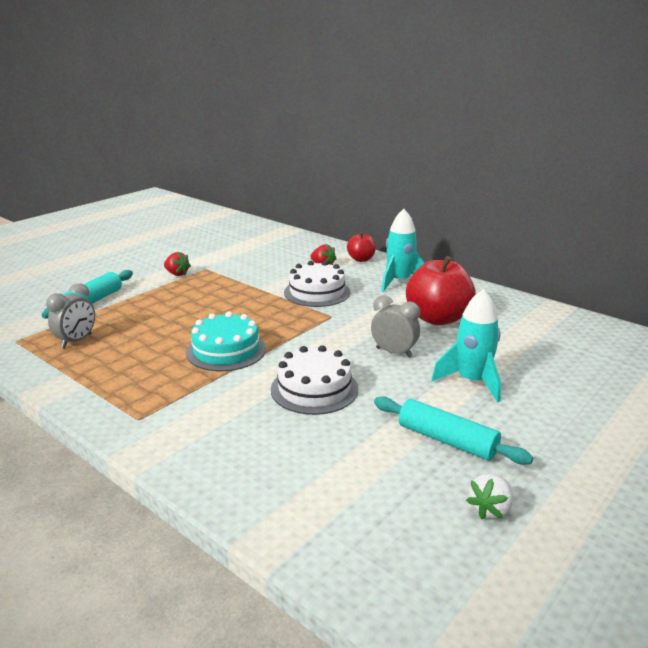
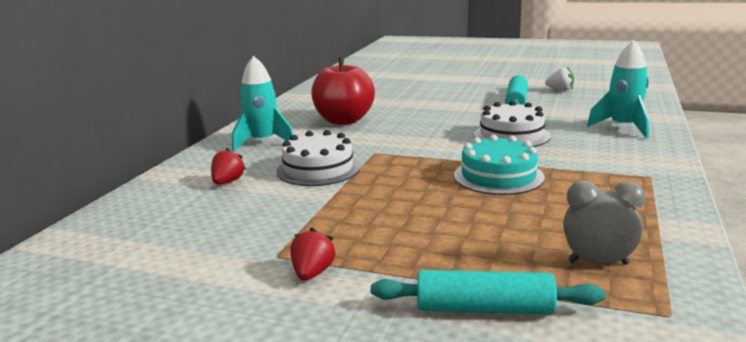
camera: 110 degrees left, 5 degrees down
(361, 259) = (196, 167): red apple -> none
(394, 352) = (422, 124): grey clock -> none
(472, 381) = (438, 103): turquoise rocket -> turquoise rocket (623, 127)

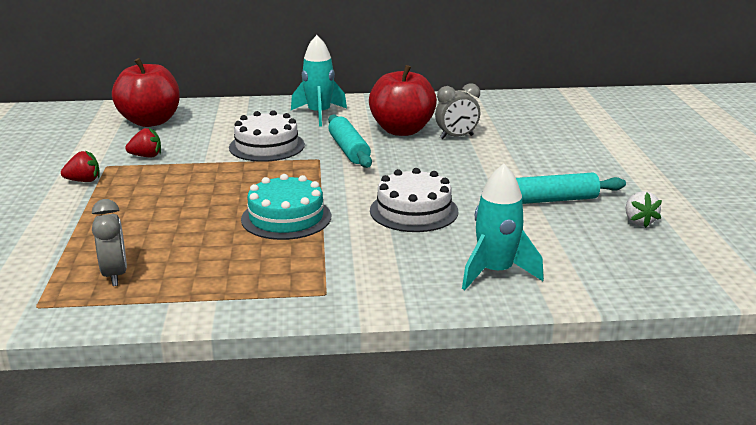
camera: 65 degrees right, 5 degrees up
(156, 220) = (150, 121): none -> red apple
(227, 182) = (224, 124): red strawberry -> red strawberry (146, 156)
(379, 108) = (456, 137): none -> grey clock
(484, 309) = (41, 240): turquoise rolling pin -> turquoise rolling pin (349, 150)

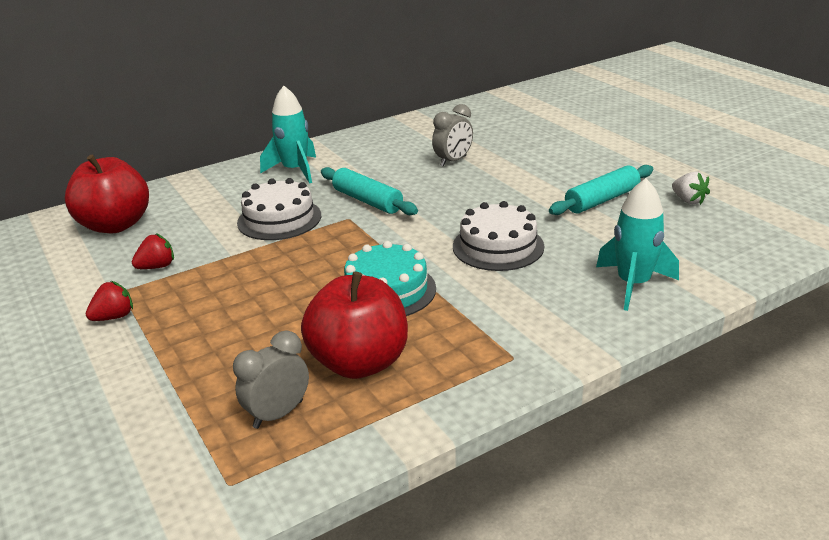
camera: 25 degrees left, 5 degrees up
(115, 275) = (278, 414): grey clock -> grey clock turned 90 degrees counterclockwise
(402, 130) = (395, 167): red apple -> red apple (359, 363)

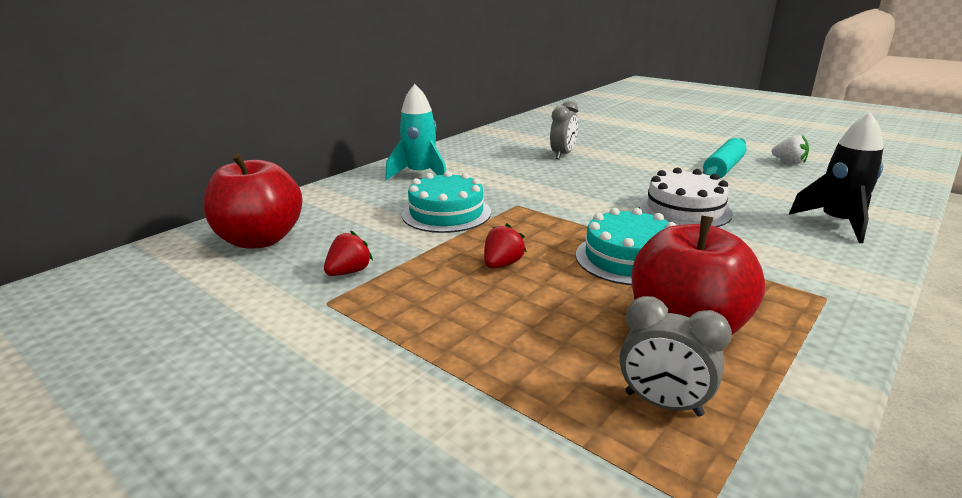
camera: 20 degrees left, 5 degrees down
(114, 317) = (341, 332): red strawberry -> red strawberry (502, 264)
(278, 414) = (663, 404): grey clock -> grey clock turned 90 degrees counterclockwise
(279, 219) = (446, 213): white cake -> turquoise cake
(367, 201) = (519, 190): turquoise rolling pin -> none
(633, 284) = (837, 223): turquoise rocket -> black rocket

